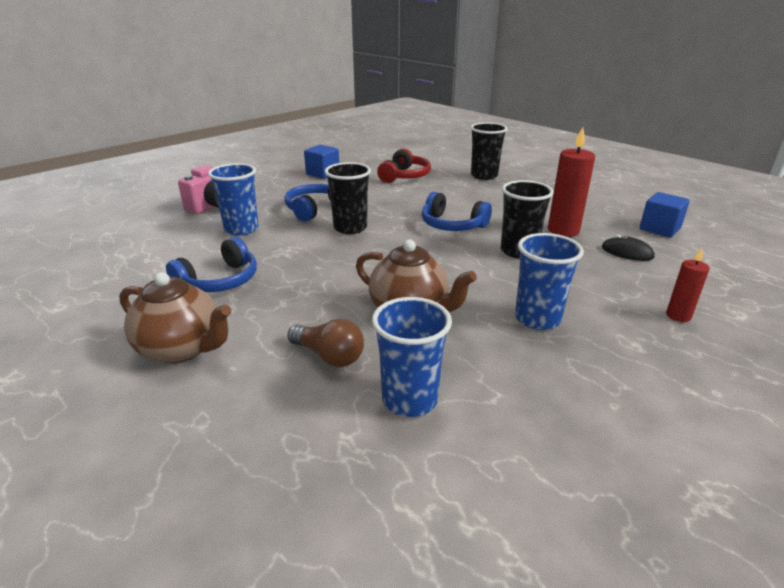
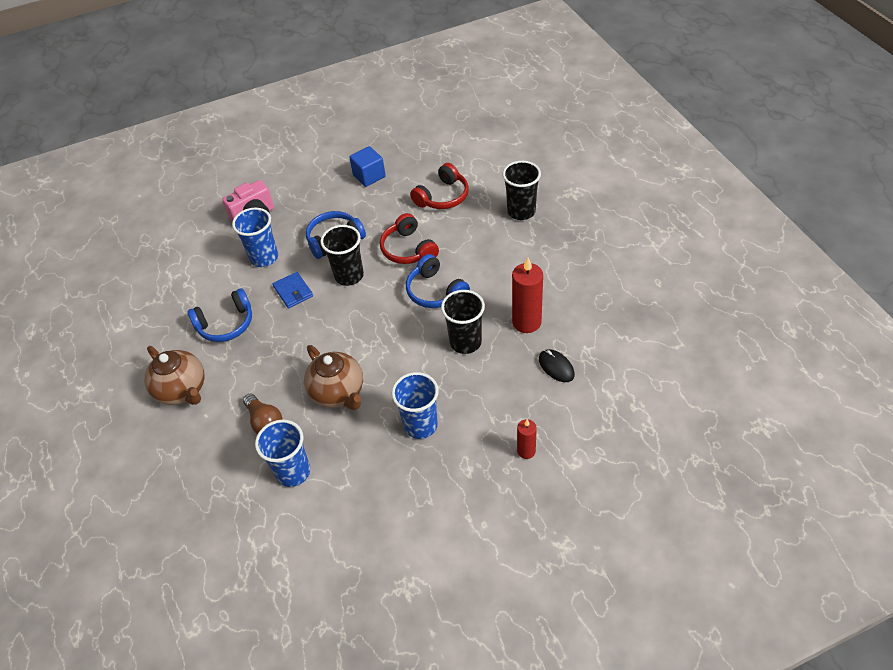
camera: 25 degrees right, 20 degrees up
(293, 246) = (293, 291): none -> blue wallet
(399, 205) = (408, 249): none -> red headphones
(659, 229) = (618, 341): blue cube -> none

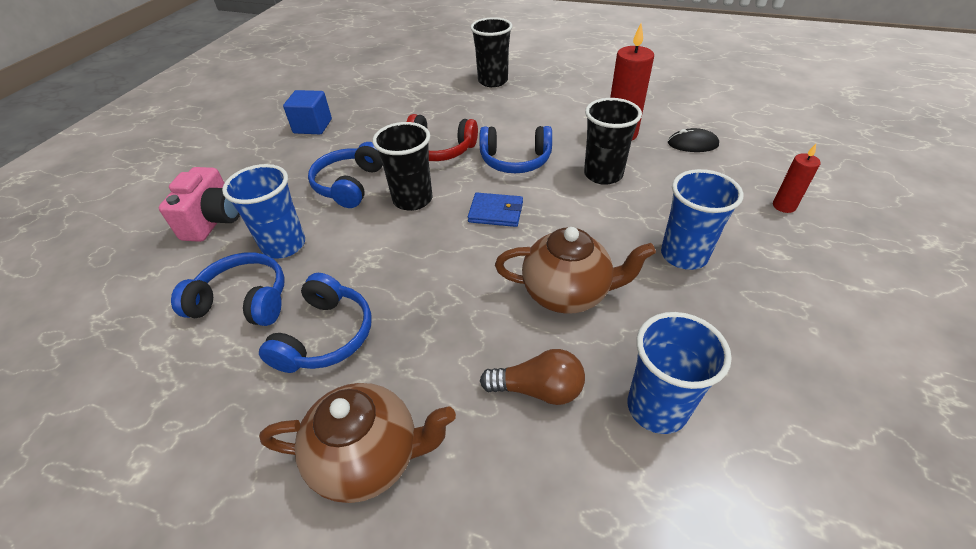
camera: 50 degrees left, 5 degrees down
(218, 278) = (243, 301): none -> blue headphones
(293, 291) = (369, 249): blue wallet -> blue wallet (496, 212)
(442, 196) = (410, 104): red headphones -> none

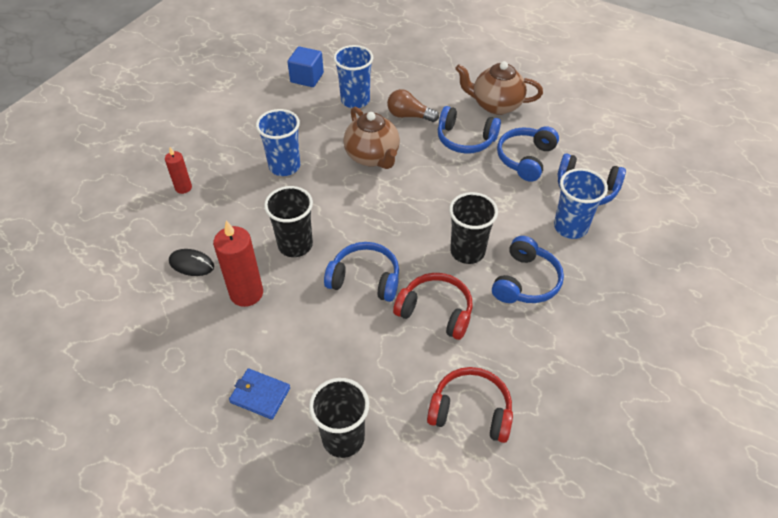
camera: 170 degrees left, 5 degrees up
(214, 221) = (640, 263): pink camera -> none
(313, 126) = (583, 388): blue cube -> blue cube (307, 77)
(404, 103) = (471, 411): none -> red headphones
(426, 355) = (465, 139): none -> blue headphones
(496, 212) = (400, 225): blue wallet -> blue wallet (260, 395)
(567, 293) = (373, 157): brown teapot -> brown teapot turned 135 degrees counterclockwise

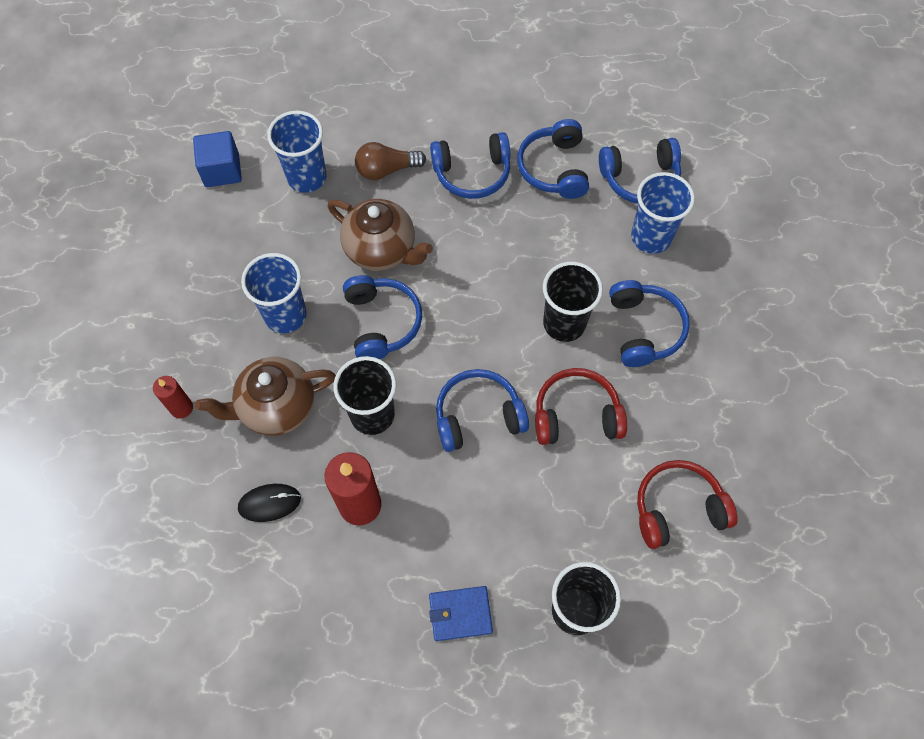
camera: 30 degrees left, 15 degrees up
(341, 196) = (381, 322): none -> blue headphones
(495, 105) = (477, 107): brown teapot -> brown teapot (276, 407)

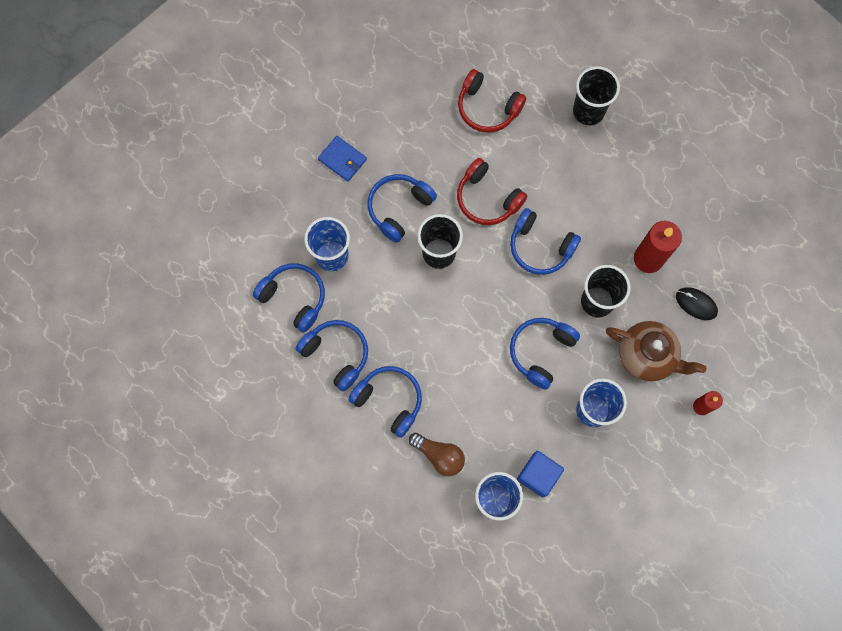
camera: 135 degrees left, 10 degrees up
(222, 170) = (544, 559): blue cube -> blue cube (538, 475)
(381, 250) = (496, 400): brown teapot -> none
(460, 614) = (646, 160): blue wallet -> blue wallet (342, 159)
(554, 168) = (336, 354): blue headphones -> blue headphones turned 90 degrees counterclockwise

